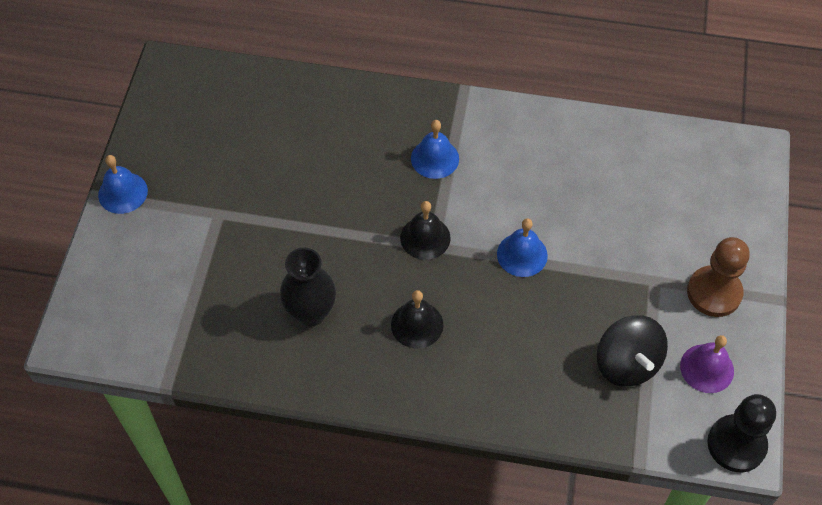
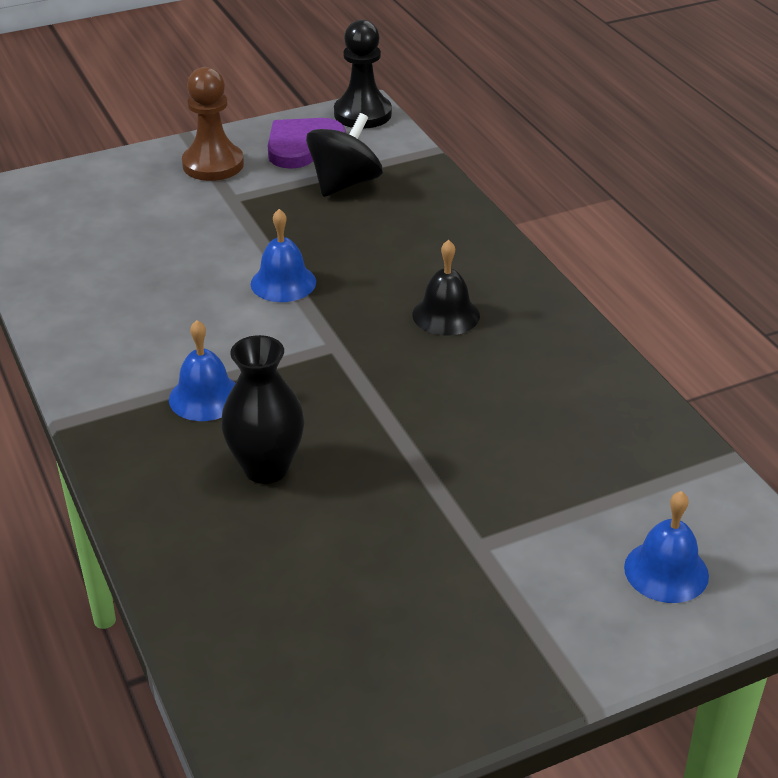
camera: 125 degrees left, 20 degrees down
(123, 192) = (552, 670): blue bell -> blue bell (666, 571)
(311, 313) = (519, 393): black vase -> black vase (266, 468)
(425, 237) = (330, 355): black bell -> none
(707, 368) = (302, 146): purple bell -> purple heart

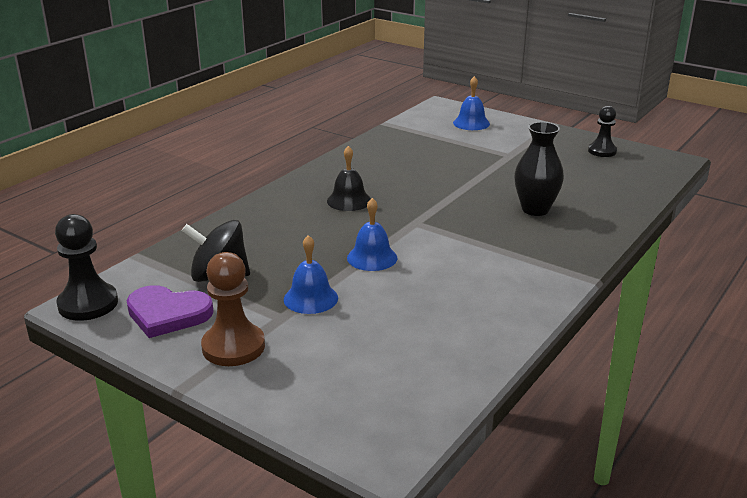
camera: 120 degrees left, 10 degrees down
(205, 397) = (509, 244): blue bell -> blue bell (310, 298)
(398, 687) = (602, 151): none -> black pawn

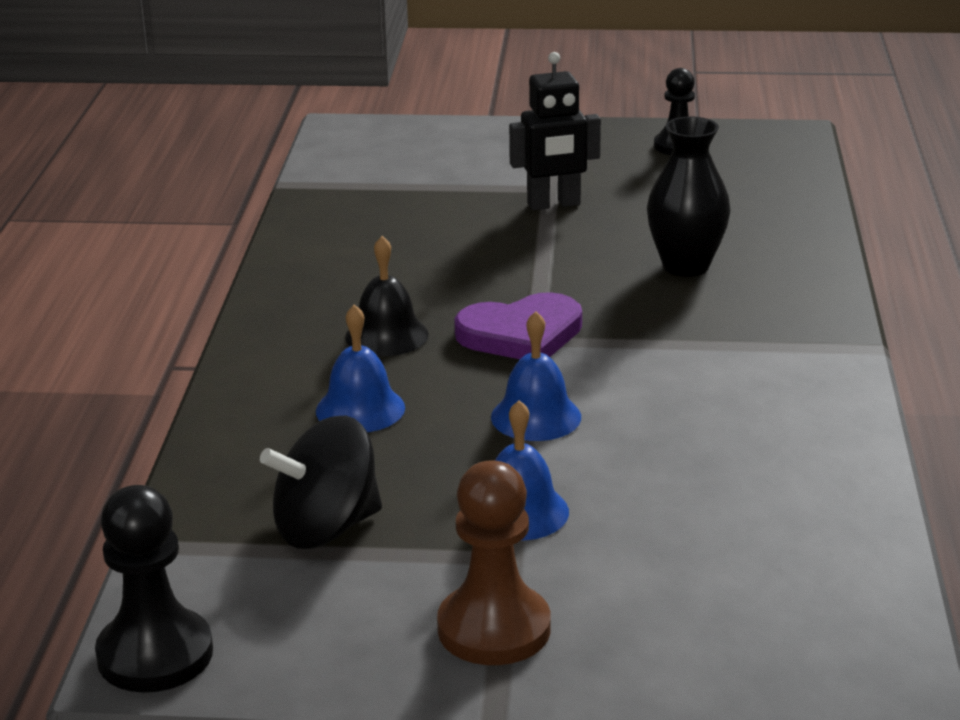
camera: 30 degrees left, 0 degrees up
(167, 314) = (319, 619): purple heart -> purple heart (521, 334)
(471, 123) = (429, 148): blue bell -> blue bell (360, 409)
(502, 163) = (554, 204): none -> black robot

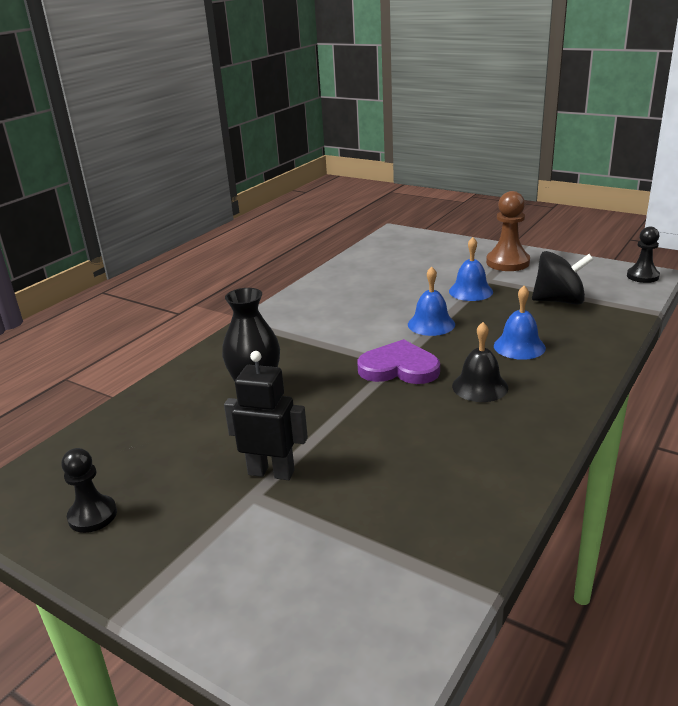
camera: 150 degrees left, 0 degrees up
(155, 654) = (642, 276): black pawn -> black pawn, size x0.67

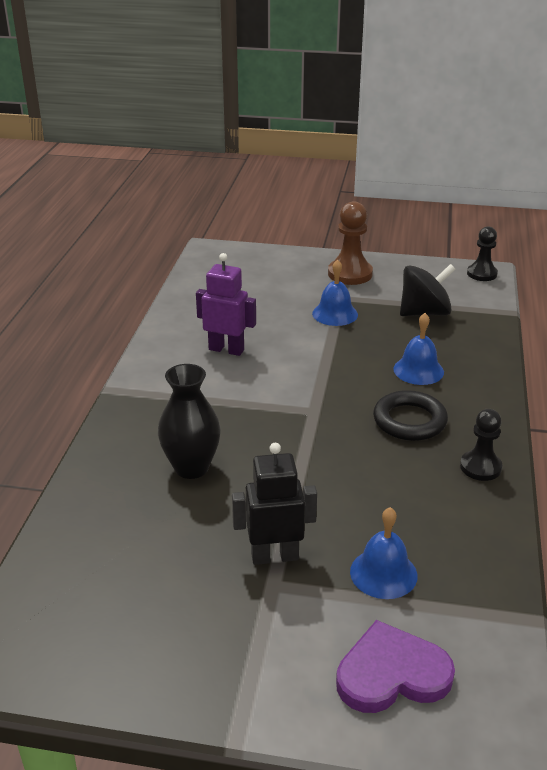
camera: 25 degrees left, 5 degrees up
(92, 515) = (123, 650): black pawn -> black pawn (480, 467)
(353, 306) = (226, 349): none -> purple robot
(399, 368) = (321, 415): purple heart -> purple heart (392, 673)
(431, 324) = (320, 359): blue bell -> blue bell (383, 573)
(480, 386) = (409, 421): black bell -> black ring

